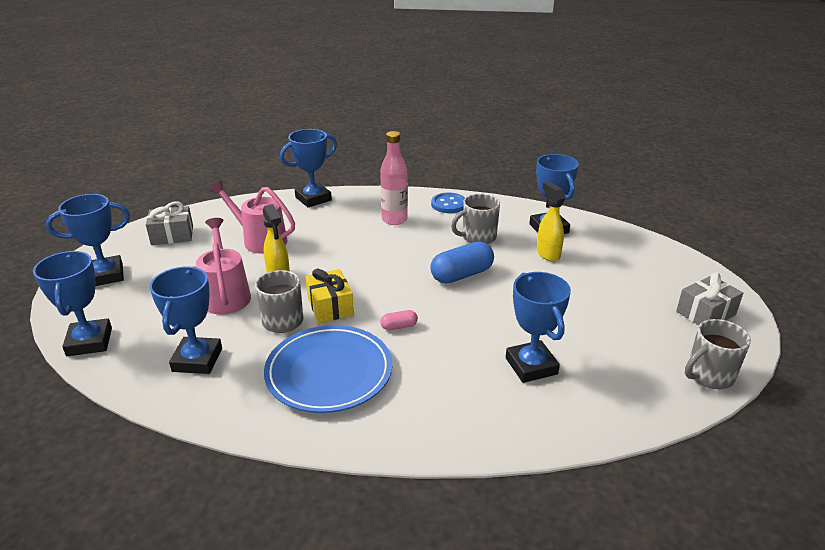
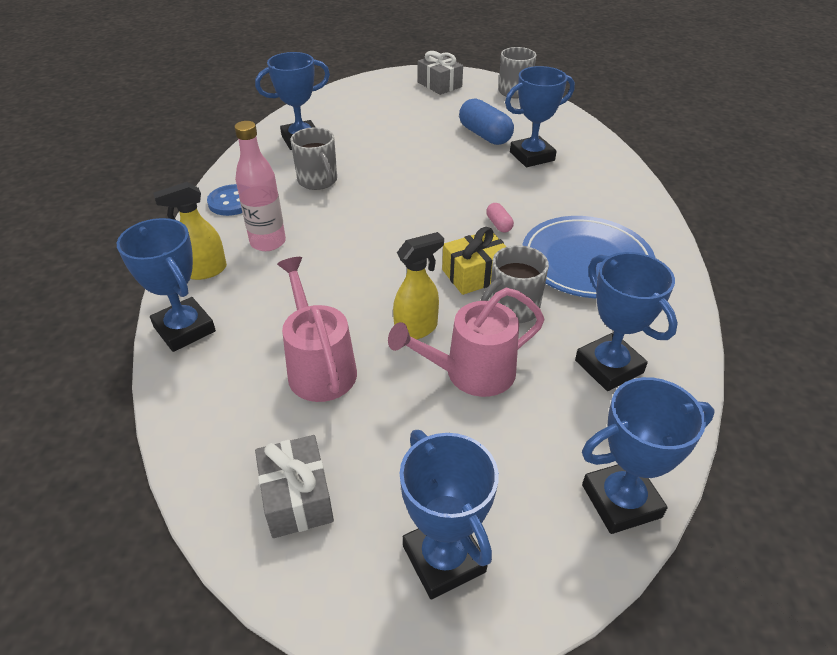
camera: 95 degrees left, 10 degrees up
(197, 360) = (609, 366): blue trophy -> blue trophy turned 60 degrees clockwise
(260, 240) = (319, 367): pink watering can -> pink watering can turned 135 degrees clockwise
(461, 275) = (398, 190): blue capsule -> blue capsule (484, 135)
(547, 254) = (353, 142): yellow spray bottle -> yellow spray bottle (205, 271)

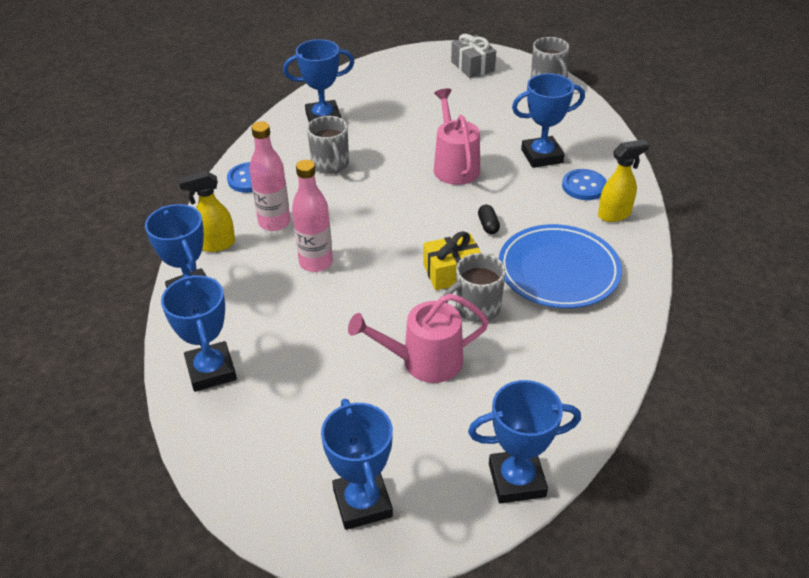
camera: 10 degrees right, 0 degrees up
(297, 497) = (260, 443): grey gift -> none
(319, 367) = (297, 341): pink watering can -> pink watering can (455, 166)
(323, 279) = (316, 262): none -> pink bottle
(417, 329) = (387, 317): yellow spray bottle -> yellow spray bottle (615, 214)
(484, 135) = (502, 129): blue capsule -> none
(499, 224) = (488, 225): pink capsule -> black capsule
(583, 180) = (584, 186): none -> blue button
(609, 366) = (545, 370): blue trophy -> blue trophy (211, 370)

